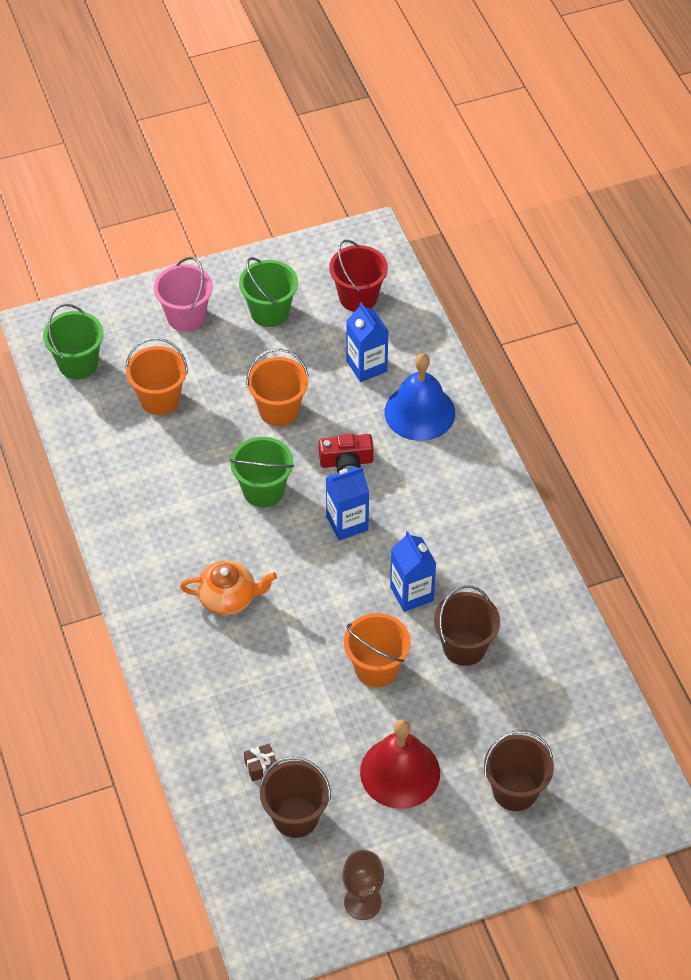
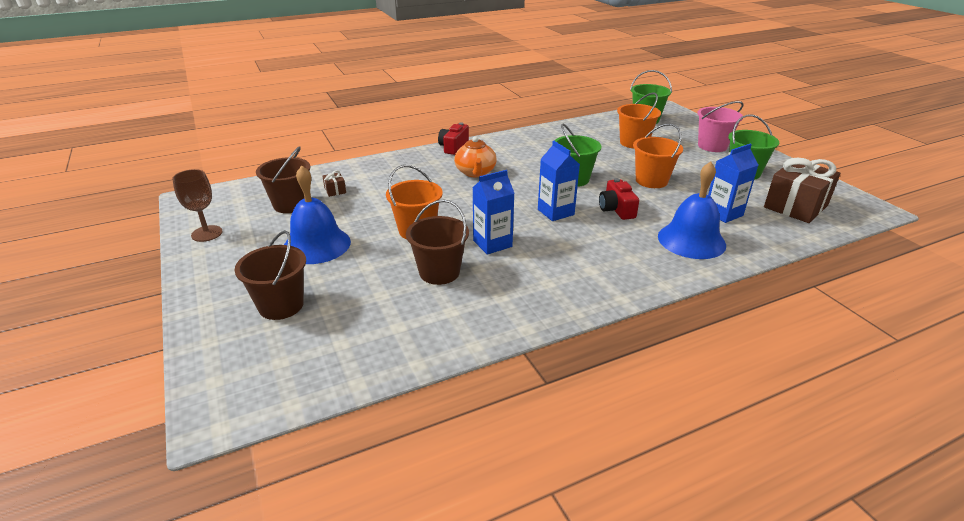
camera: 85 degrees right, 20 degrees down
(137, 620) = (453, 147): none -> red camera
(358, 297) = (795, 206): red bucket -> brown gift
(400, 772) = (316, 245): red bell -> blue bell

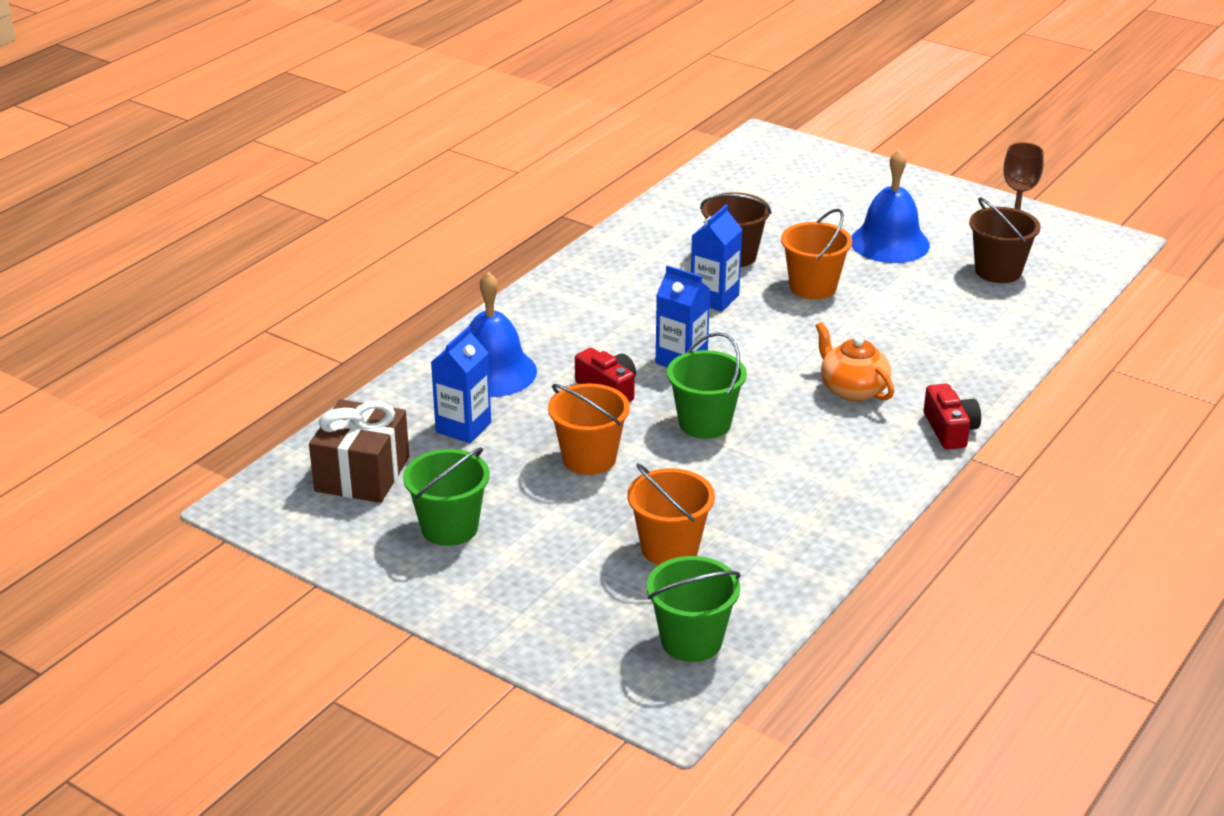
camera: 150 degrees right, 0 degrees up
(281, 305) = (831, 194): brown bucket -> none
(335, 190) = (983, 303): brown gift -> none
(712, 146) = (522, 589): pink bucket -> none

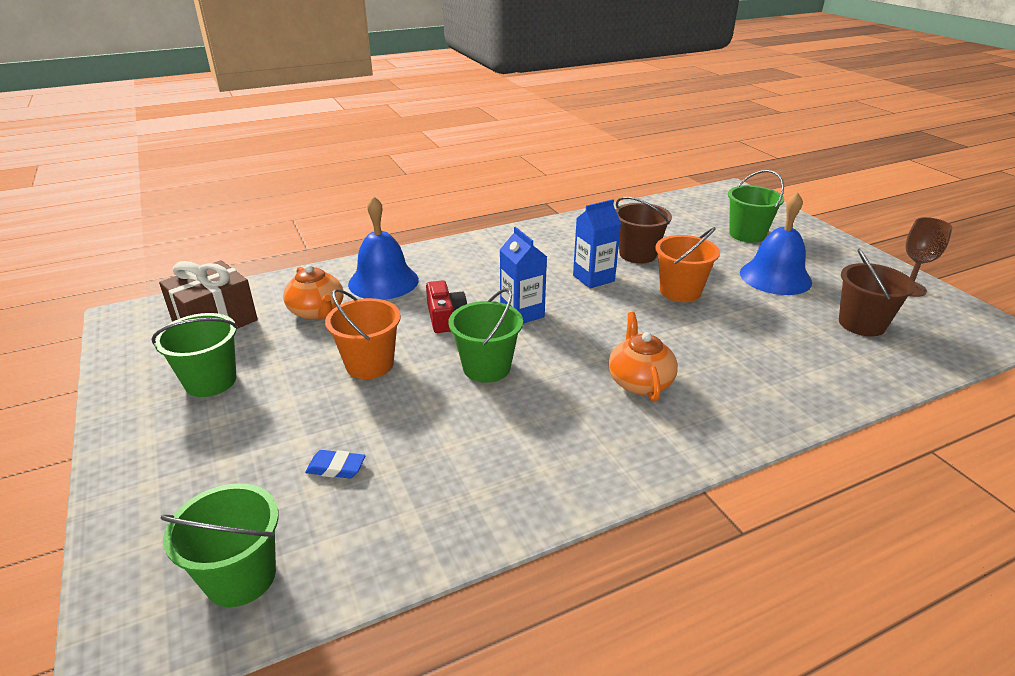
camera: 30 degrees right, 0 degrees up
(463, 427) = (317, 312): blue carton -> orange teapot
(669, 548) = (336, 467): orange bucket -> blue eraser
(825, 197) = (747, 234): none -> green bucket
(950, 430) = (702, 452): red camera -> none

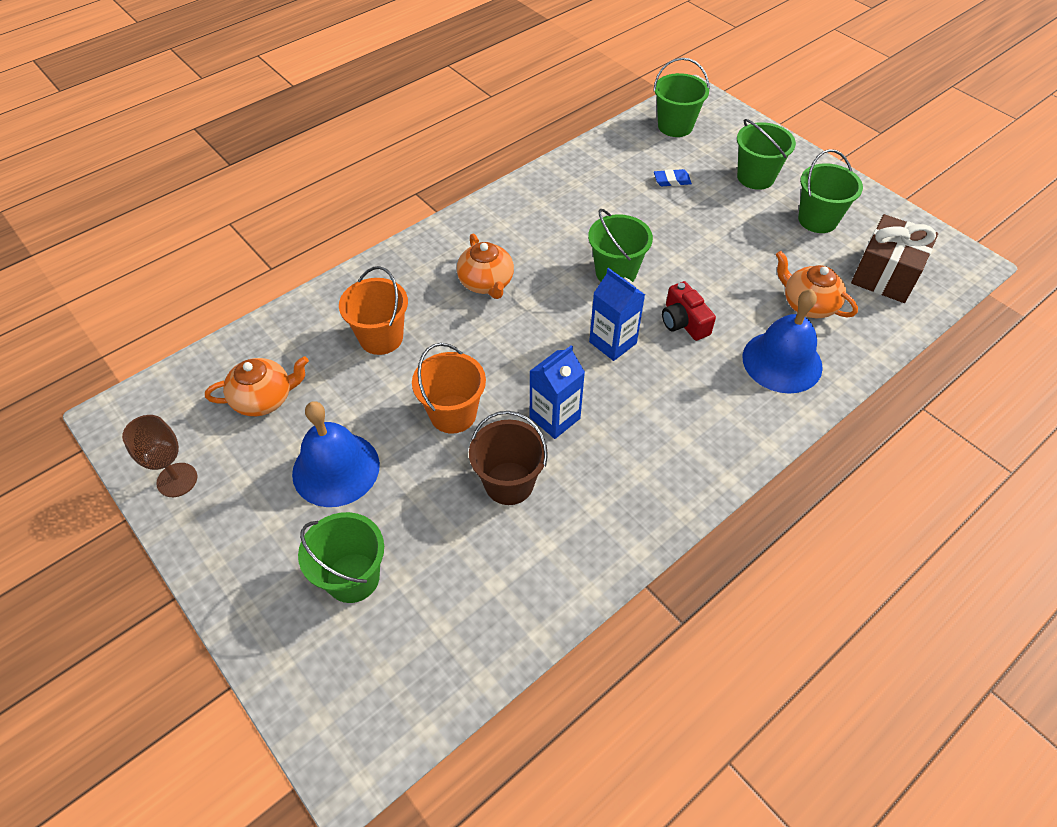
camera: 165 degrees right, 20 degrees up
(217, 449) = (755, 177): none -> green bucket
(369, 364) = (712, 257): orange bucket -> orange bucket (381, 338)
(861, 324) = (264, 399): brown bucket -> orange teapot

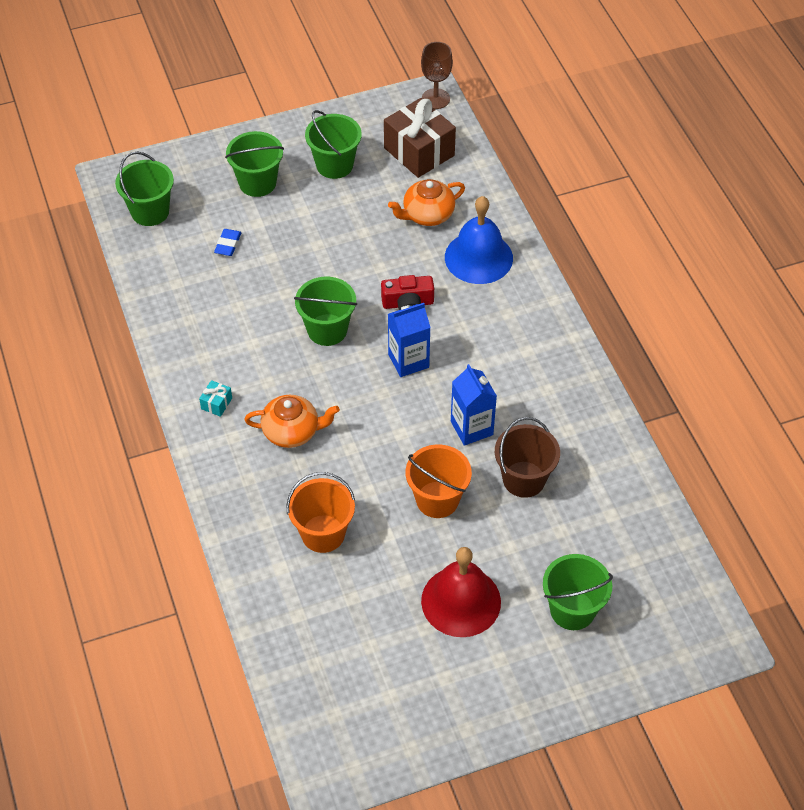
camera: 70 degrees left, 0 degrees up
(177, 480) = (424, 730): brown goblet -> brown goblet (435, 99)
(264, 399) = (357, 645): orange teapot -> none
(336, 469) = (461, 601): blue bell -> red bell
(494, 226) = (216, 403): none -> turquoise gift

